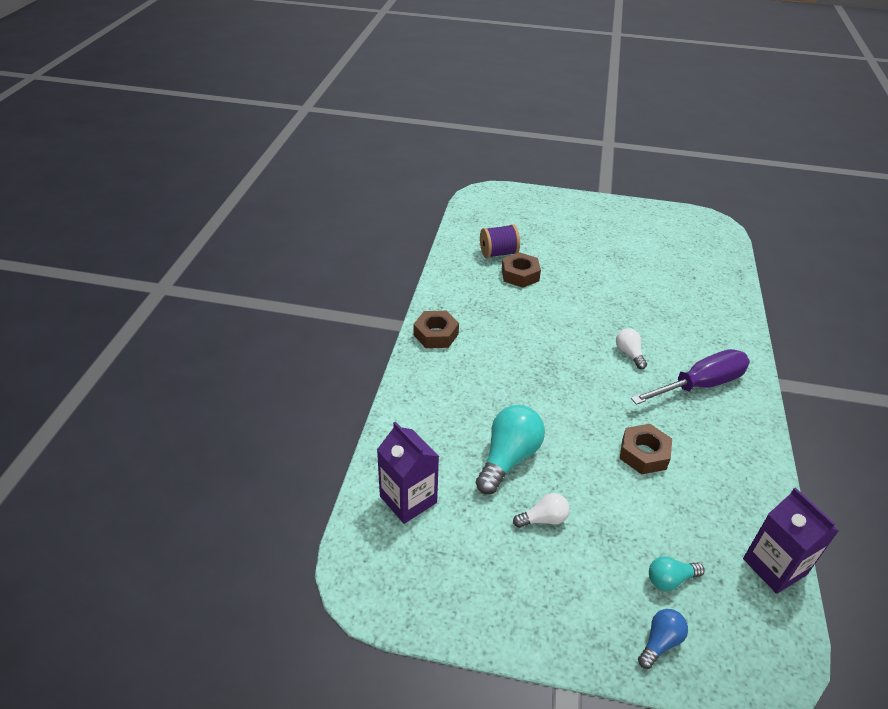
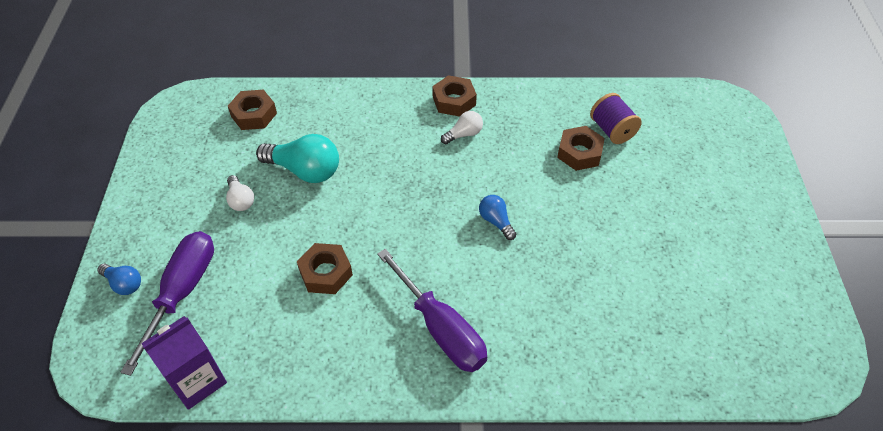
camera: 80 degrees right, 10 degrees up
(408, 499) = (254, 115): purple carton -> brown nut
(589, 334) = (496, 221): none -> blue light bulb
(629, 354) = (474, 259): white light bulb -> white light bulb (464, 134)
(670, 579) = (182, 292): turquoise light bulb -> purple screwdriver

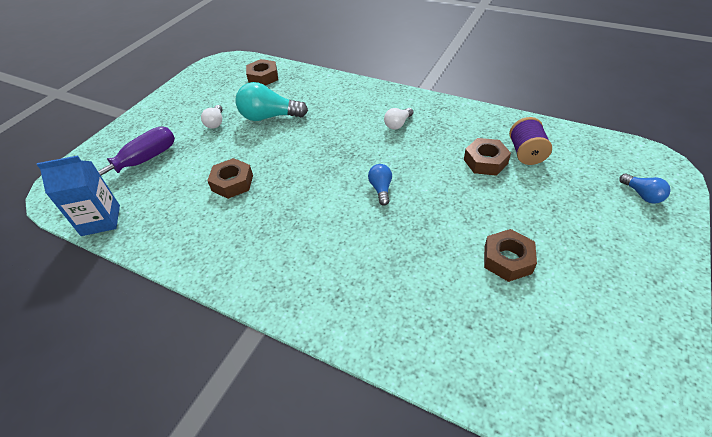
camera: 30 degrees right, 5 degrees down
(124, 284) = (111, 149): blue light bulb -> blue light bulb (642, 195)
(197, 380) = (101, 220): purple carton -> blue carton
(305, 170) = (269, 117): turquoise light bulb -> turquoise light bulb turned 135 degrees clockwise
(440, 328) = (283, 249): purple screwdriver -> none
(454, 101) = (406, 101): brown nut -> brown nut (507, 259)
(464, 134) = (398, 124): white light bulb -> white light bulb turned 135 degrees clockwise

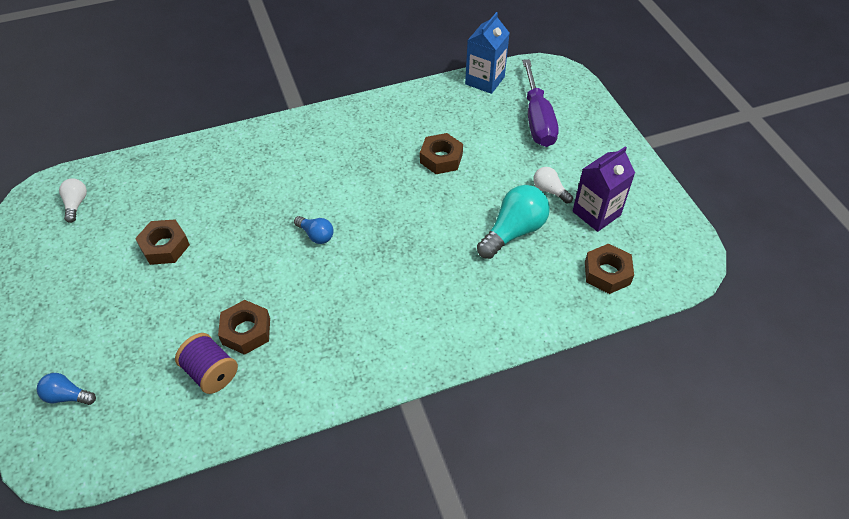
camera: 130 degrees right, 5 degrees up
(218, 99) = (596, 213): none -> purple carton
(398, 124) = (377, 316): white light bulb -> white light bulb (76, 204)

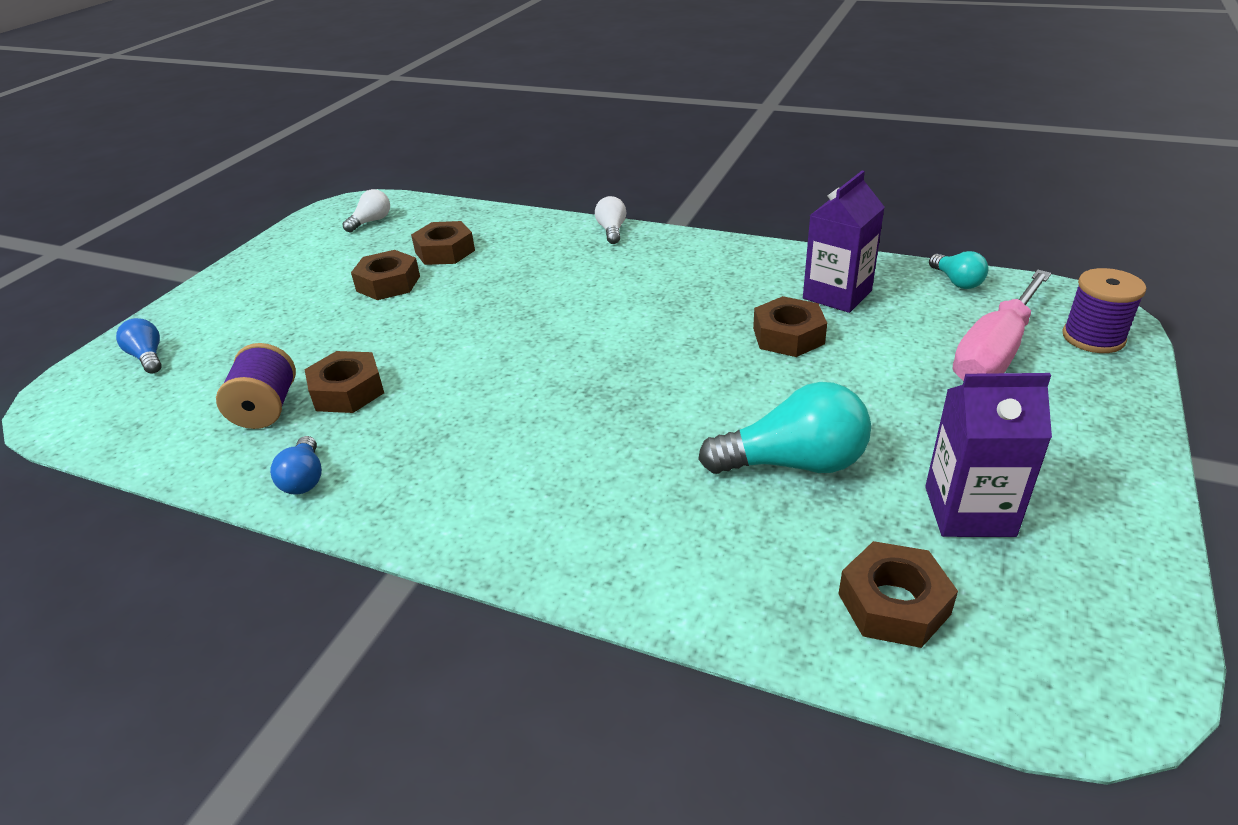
camera: 45 degrees right, 15 degrees down
(170, 201) = (445, 251): none -> brown nut
(316, 235) = (536, 342): blue light bulb -> blue light bulb (304, 479)
(438, 118) = (837, 294): none -> purple carton
(485, 80) = (957, 282): blue carton -> turquoise light bulb
(537, 119) = (995, 352): purple screwdriver -> pink screwdriver
(549, 190) = (915, 443): white light bulb -> white light bulb (612, 231)
(567, 89) = (1093, 337): none -> purple spool

